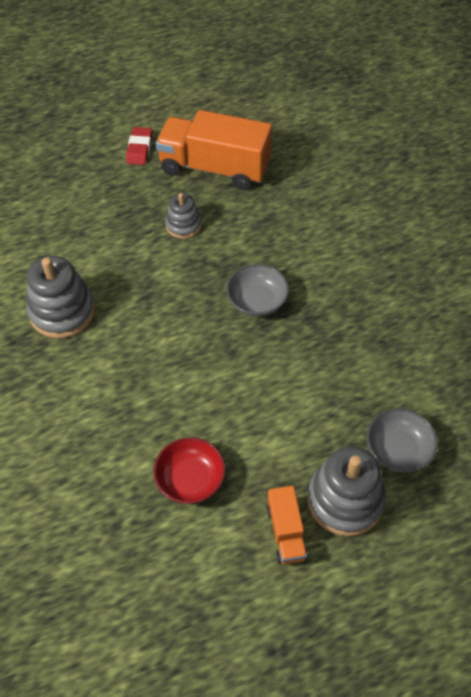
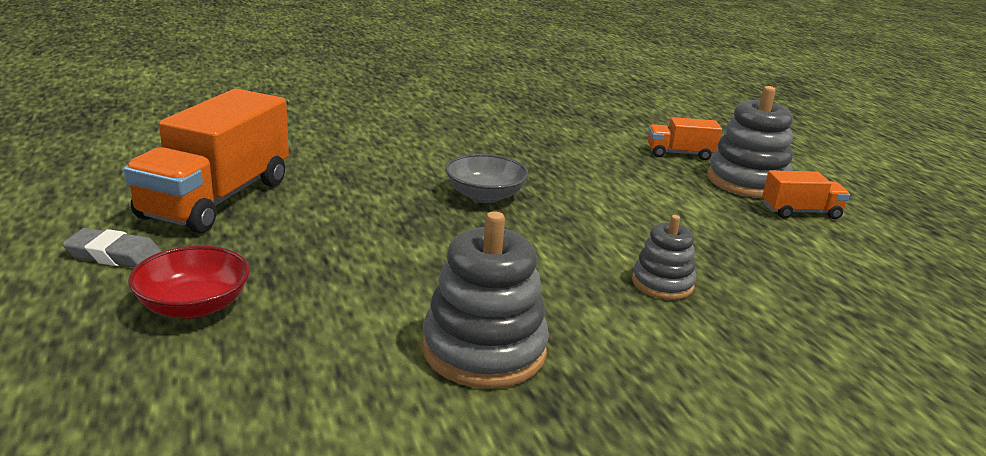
camera: 90 degrees left, 30 degrees down
(139, 148) = (113, 255): red eraser -> grey eraser
(183, 225) = (325, 231): grey stacking toy -> grey stacking toy (662, 283)
(190, 479) = (764, 259): red bowl -> red bowl (194, 306)
(398, 450) = (680, 154): grey bowl -> orange truck

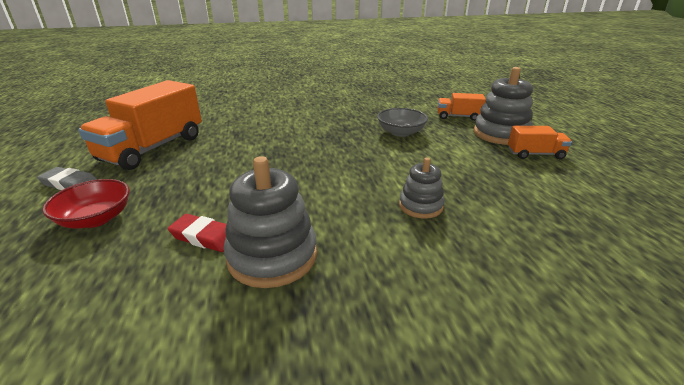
camera: 10 degrees right, 5 degrees up
(374, 328) = (204, 237): none -> red eraser
(485, 196) = (319, 145): grey bowl -> grey bowl (401, 132)

